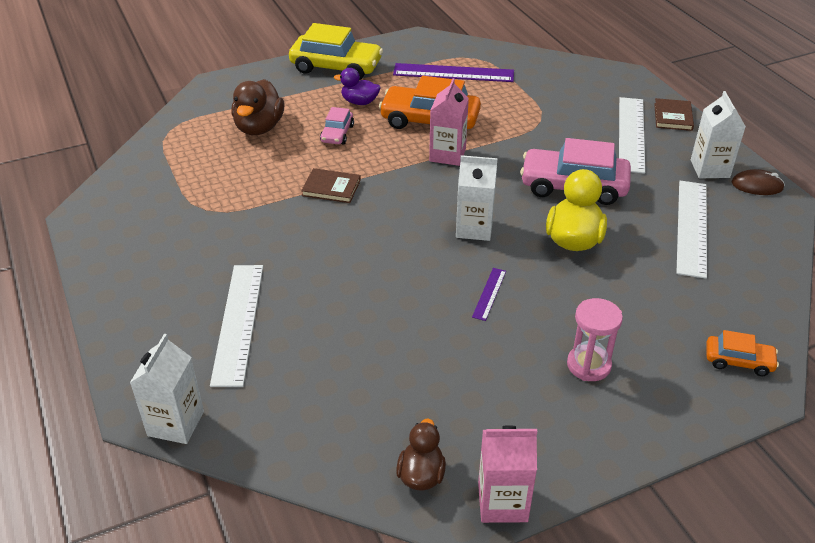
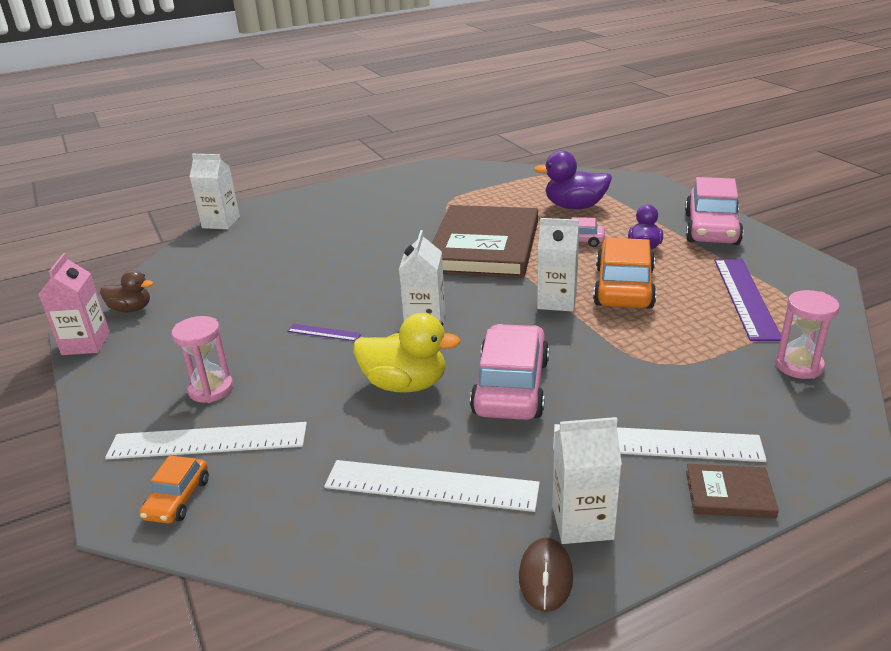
camera: 90 degrees right, 10 degrees down
(238, 322) = (311, 229): white ruler -> white ruler (208, 441)
(259, 128) = (574, 207): brown duck -> purple duck
(331, 188) = (485, 246): brown book -> brown book, size x2.50
(336, 67) = (711, 229): yellow car -> pink car
(447, 155) = (557, 301): pink carton -> white carton
(543, 71) = (799, 366): none -> pink hourglass

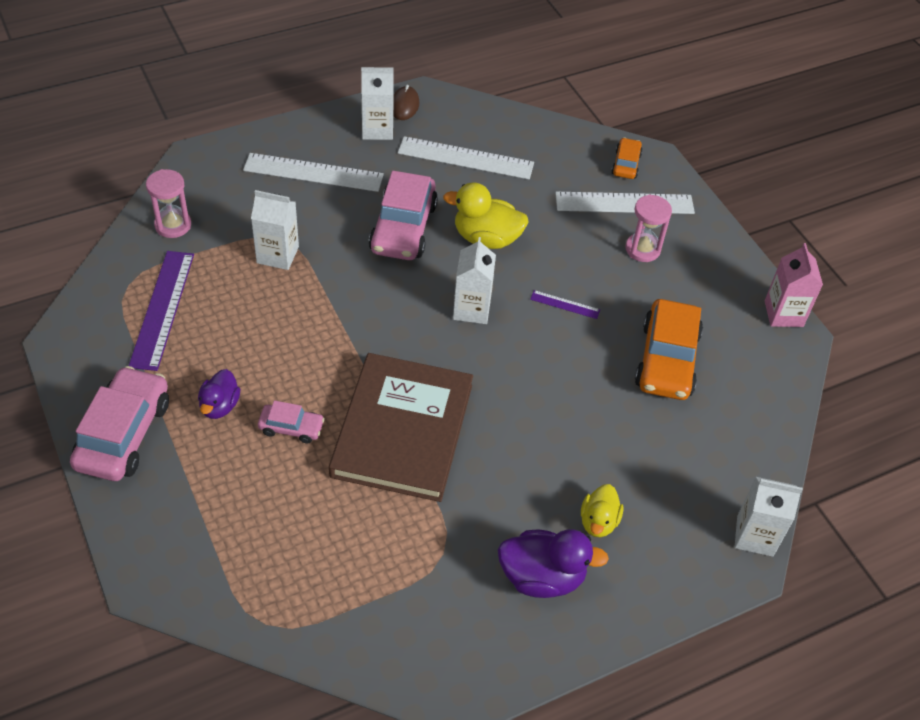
camera: 175 degrees right, 20 degrees up
(131, 309) = (770, 360): brown duck -> none
(334, 220) = (598, 522): none -> yellow duck
(557, 301) = (343, 323): white carton -> white carton (277, 255)
(574, 207) = (269, 514): purple duck -> purple duck (542, 577)
(624, 287) = (271, 336): orange car -> orange car (666, 360)
(729, 494) = (284, 137): brown book -> none

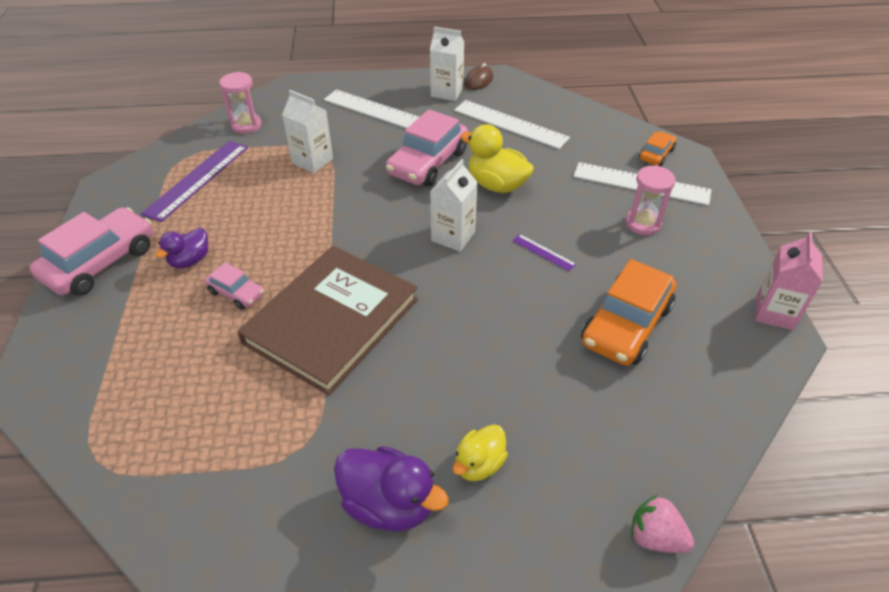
camera: 25 degrees right, 5 degrees down
(755, 536) = (655, 537): white carton -> pink strawberry

